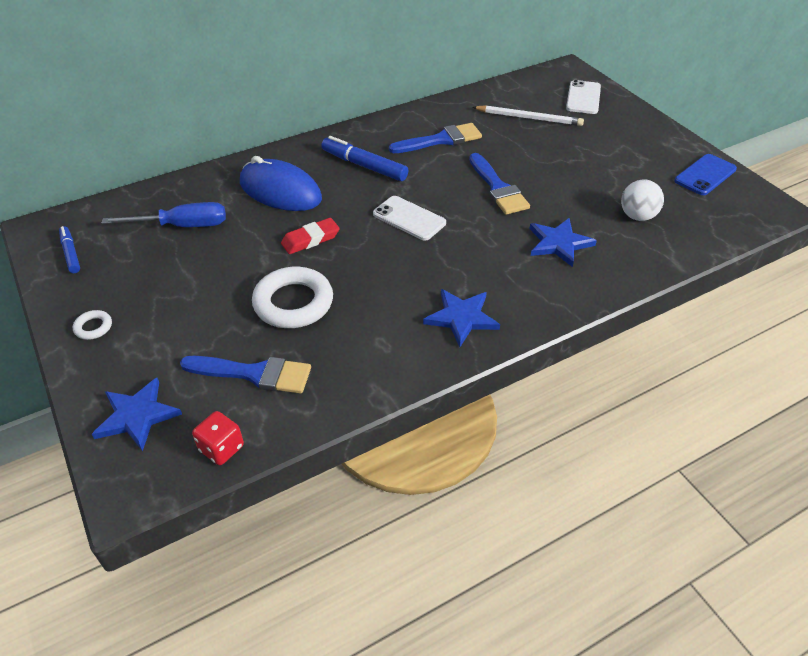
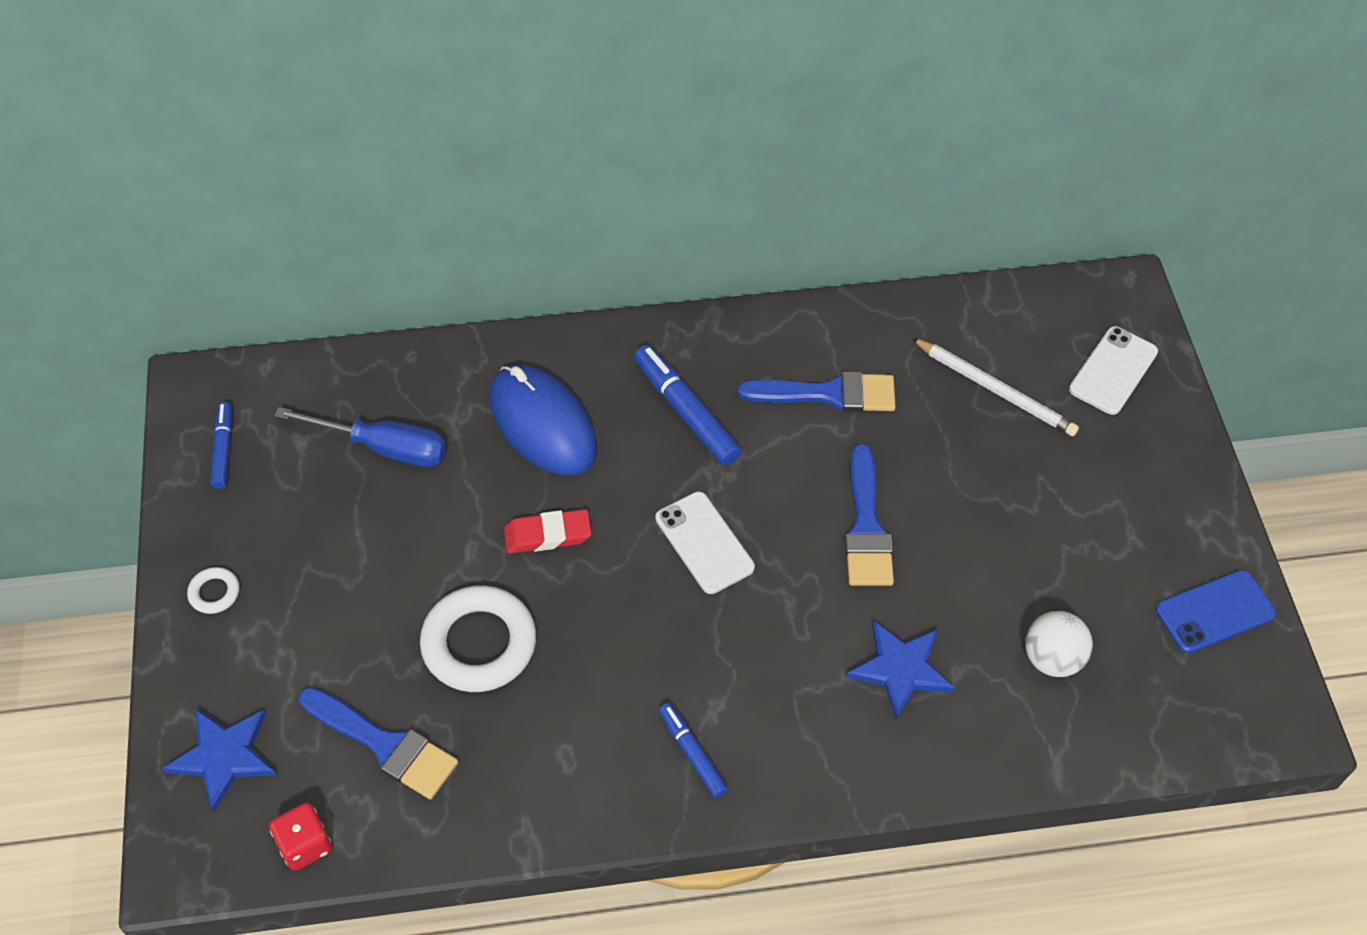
camera: 20 degrees right, 10 degrees up
(461, 318) = (692, 753): blue star -> blue marker

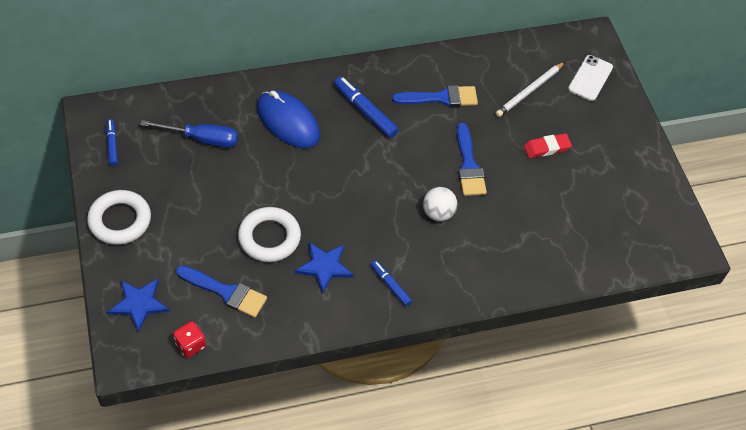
camera: 10 degrees left, 0 degrees up
(214, 593) = (120, 220): white ring -> white ring, size x2.21
(547, 535) = (298, 179): red eraser -> red eraser (546, 148)
(704, 543) = (383, 179): white phone -> none
(900, 669) = (494, 236): blue star -> blue star (324, 267)
(995, 390) = (529, 91): white pencil -> white pencil turned 105 degrees clockwise
(1052, 658) = (572, 226): white ball -> white ball (438, 213)
(1214, 612) = (653, 197): blue phone -> none

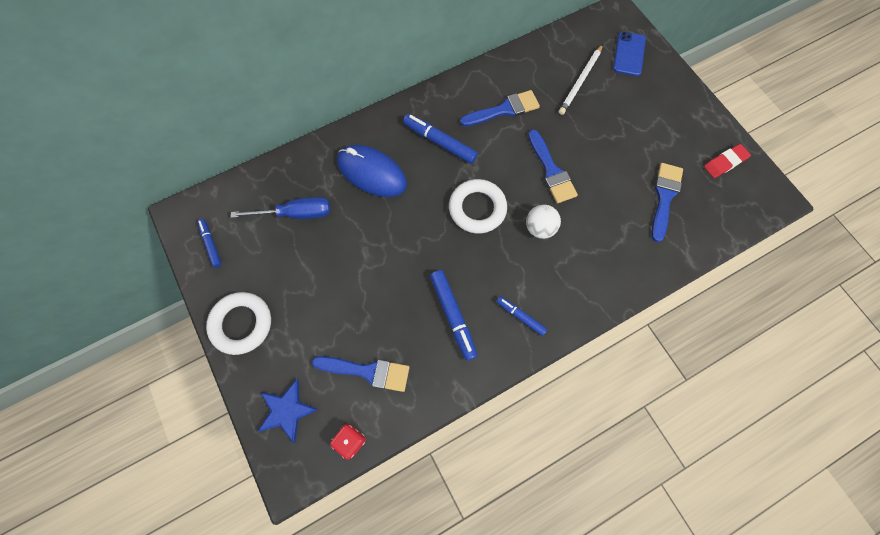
camera: 10 degrees left, 15 degrees up
(269, 238) = (391, 300): white ring -> white ring (477, 208)
(324, 267) = (453, 315): blue star -> blue marker
(546, 148) = (614, 133): red eraser -> red eraser (724, 163)
(576, 218) = (664, 197): none -> blue brush
(590, 78) = (629, 54): white phone -> blue phone

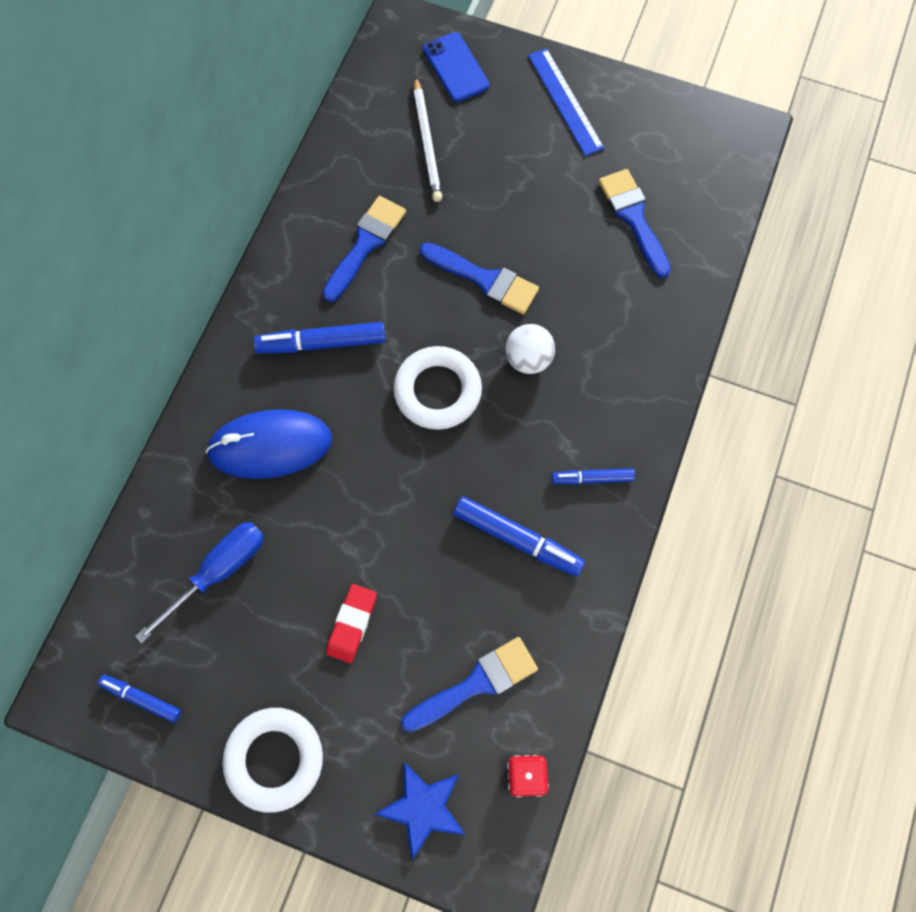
camera: 40 degrees left, 0 degrees up
(676, 110) = (565, 101): none -> blue ruler
(724, 163) = (664, 128): red eraser -> red eraser (352, 624)

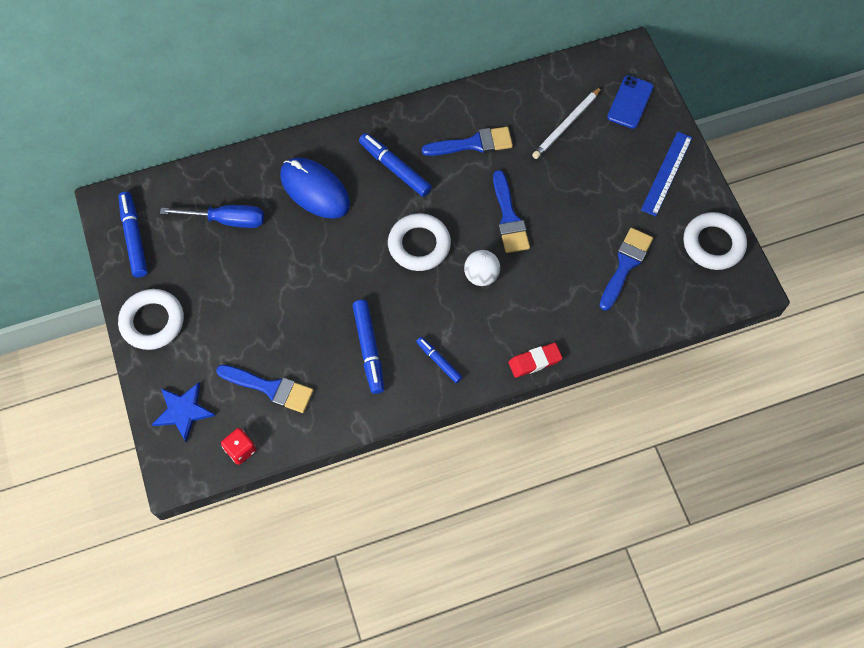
camera: 50 degrees right, 5 degrees down
(141, 698) = (134, 238): blue marker -> blue marker, size x1.65
(352, 624) = (252, 303): red eraser -> red eraser (534, 361)
(677, 125) = (713, 244): none -> white ring

